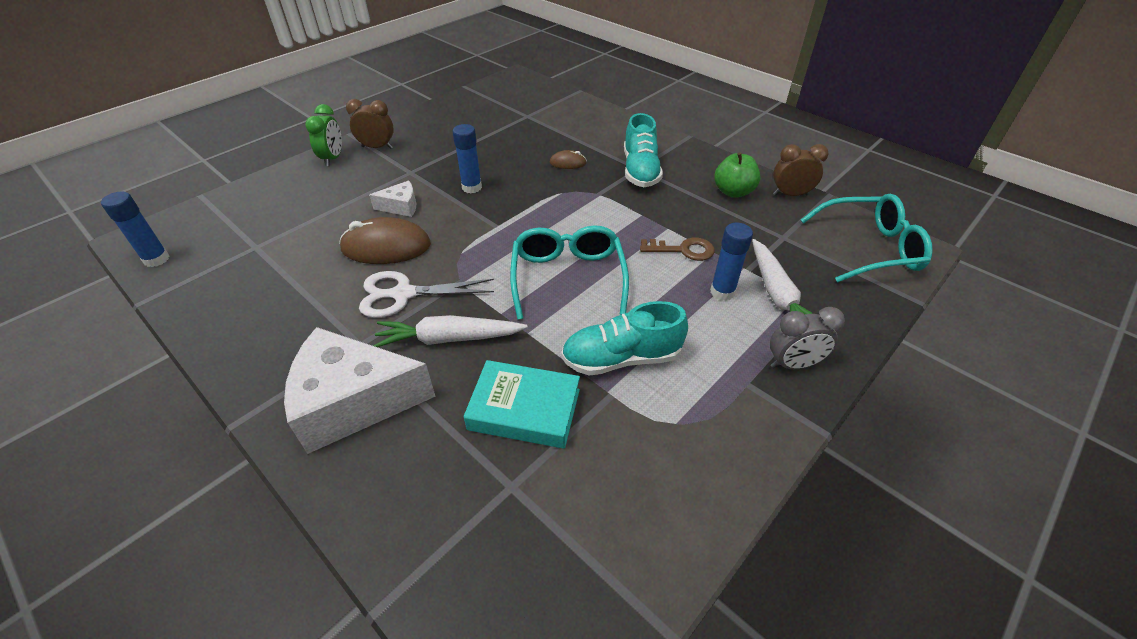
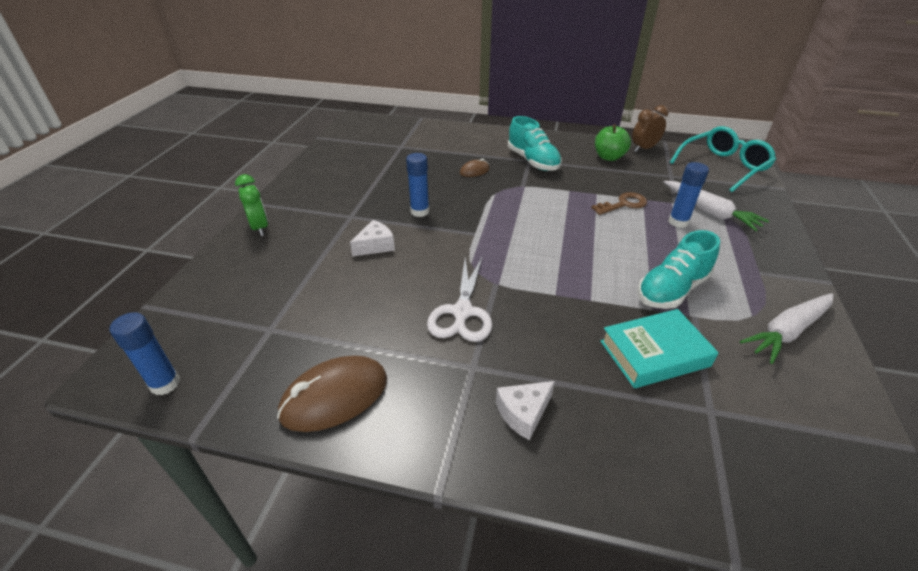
camera: 30 degrees left, 5 degrees down
(353, 401) = (523, 413): white cheese -> white cheese, size x0.47
(377, 147) = (294, 206): brown clock -> none
(386, 247) = (401, 281): brown mouse -> brown mouse (334, 397)
(404, 294) = (462, 312): white scissors -> white scissors turned 45 degrees counterclockwise
(449, 339) = (540, 329): white carrot -> white carrot (787, 331)
(568, 278) = (572, 250): turquoise glasses -> none
(793, 364) = (767, 250): grey clock -> none

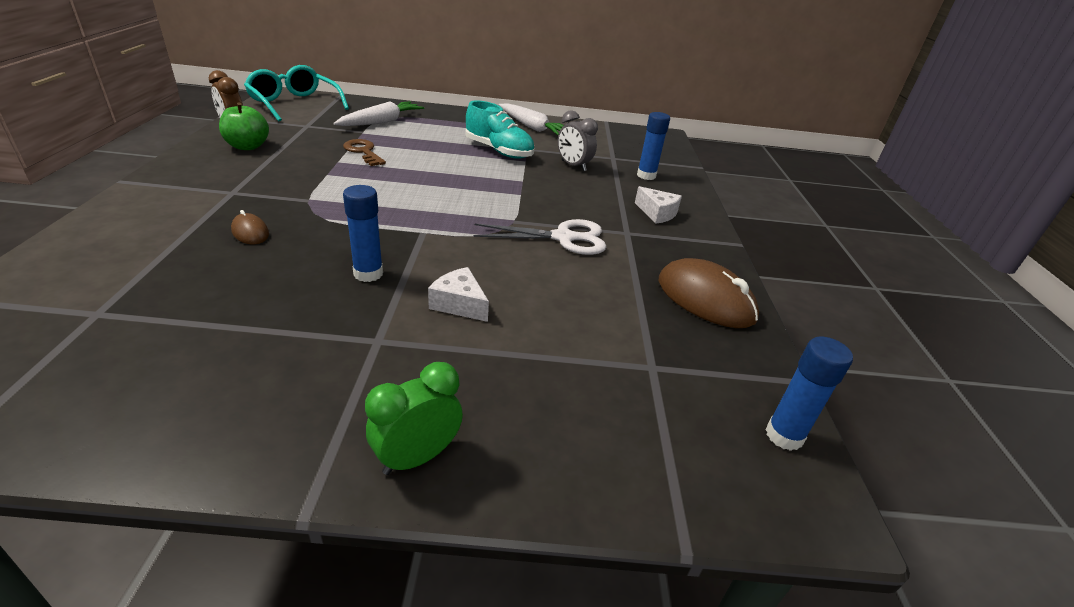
camera: 105 degrees left, 5 degrees down
(533, 161) = (237, 190): turquoise shoe -> none
(654, 353) = (573, 166): turquoise book -> grey clock
(678, 222) = (398, 135): blue glue stick -> blue glue stick (646, 176)

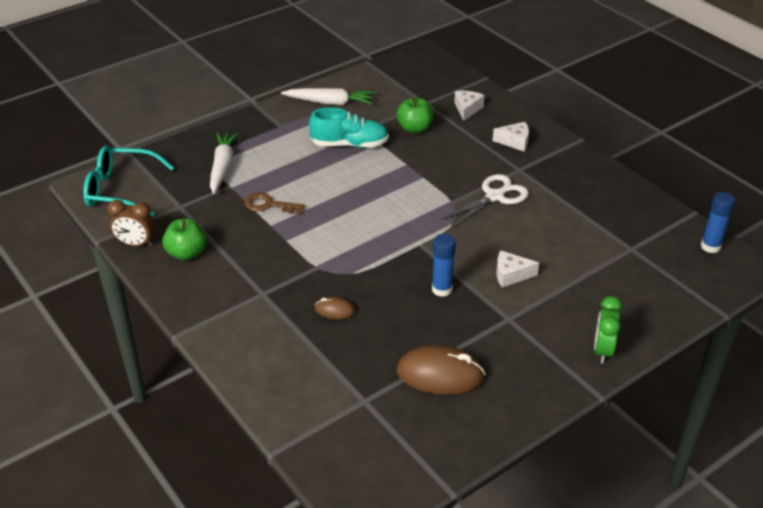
camera: 35 degrees left, 5 degrees up
(573, 166) = (414, 128): grey clock -> green apple
(646, 176) = (467, 109): blue glue stick -> white cheese
(705, 299) = (609, 192): brown mouse -> brown mouse (440, 374)

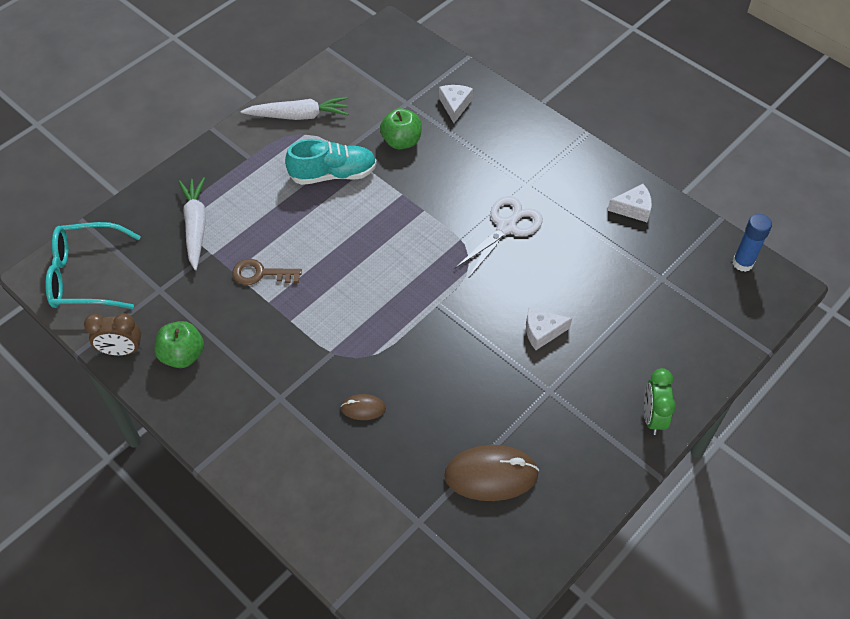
camera: 10 degrees left, 15 degrees up
(442, 289) = (472, 362): blue glue stick -> none
(515, 142) = (515, 146): white cheese -> white cheese (633, 209)

